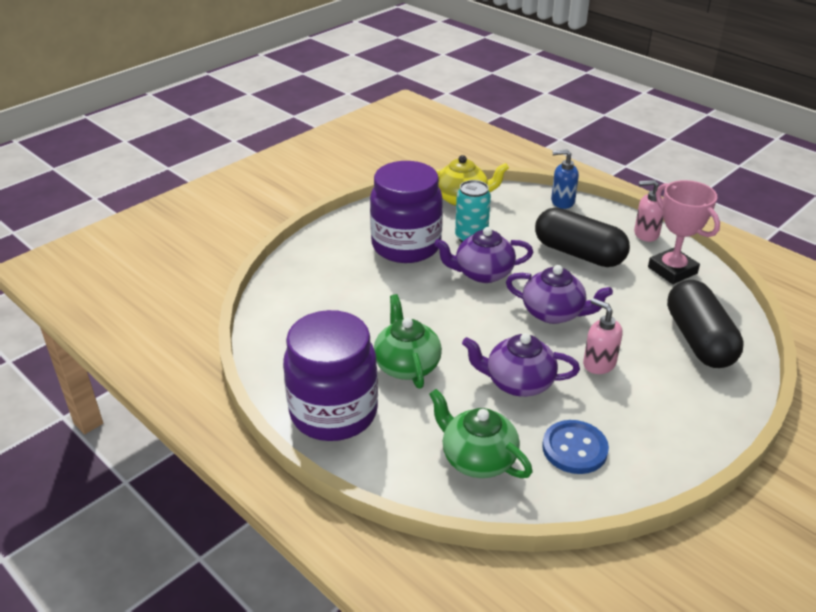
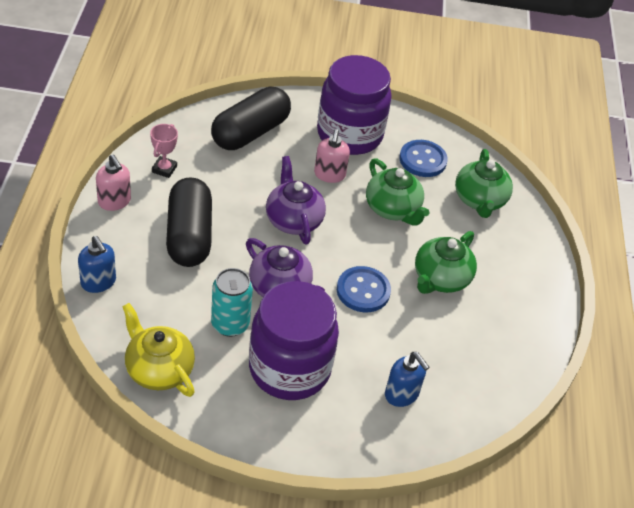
camera: 135 degrees left, 10 degrees up
(328, 283) = (402, 394): none -> blue soap dispenser
(333, 412) = (526, 293): purple jar -> purple jar (349, 135)
(439, 313) = (363, 291): none -> blue button
(518, 382) = (393, 209): purple teapot -> green teapot
(672, 270) = (164, 169): pink trophy -> pink trophy, size x0.56

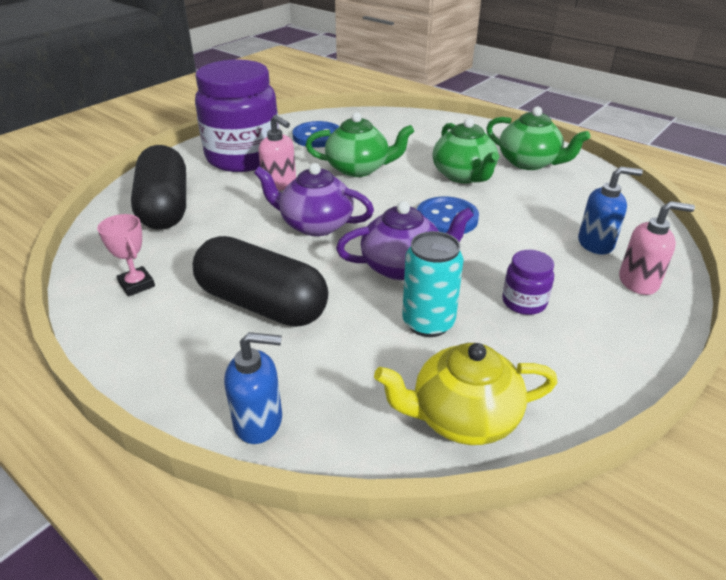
camera: 50 degrees left, 10 degrees down
(114, 202) = (135, 348): pink soap dispenser -> pink soap dispenser (638, 282)
(289, 368) = (524, 302): purple jar -> purple jar, size x0.42
(479, 200) = (390, 130): green teapot -> green teapot (529, 162)

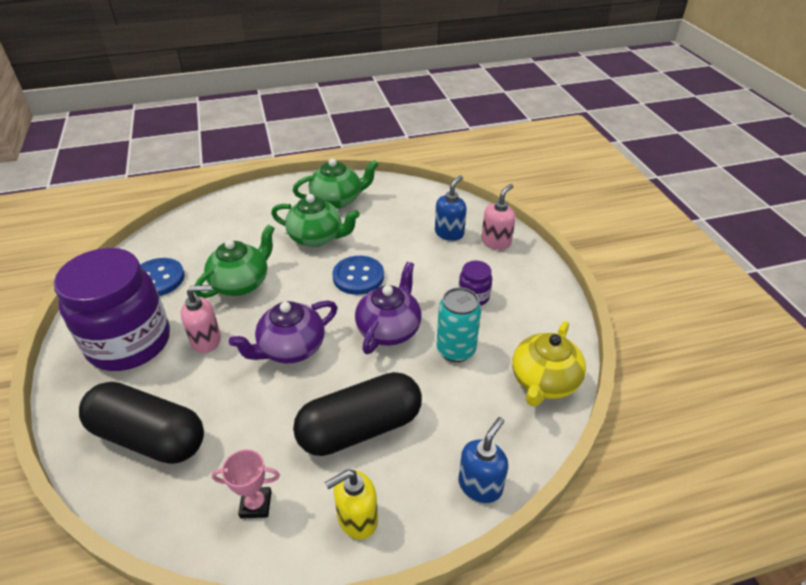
camera: 55 degrees left, 5 degrees up
(158, 348) = (357, 519): none -> yellow soap dispenser

